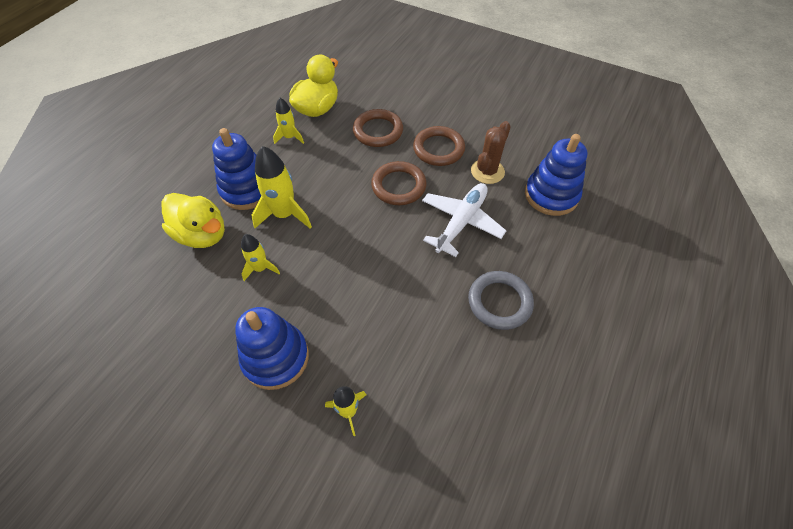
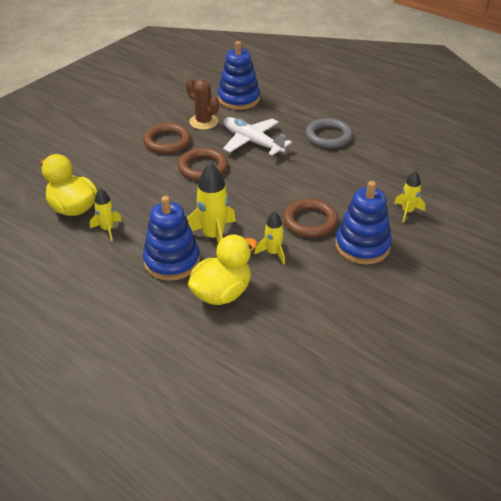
camera: 80 degrees left, 15 degrees down
(378, 131) = (127, 172): brown ring -> brown ring (310, 221)

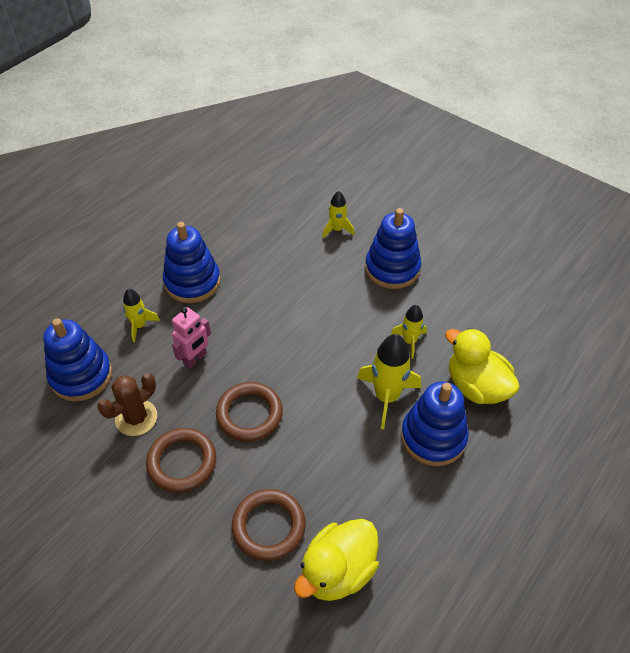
camera: 90 degrees left, 10 degrees up
(107, 229) = (381, 517): yellow rocket -> yellow rocket (139, 325)
(253, 142) = (195, 359): white plane -> pink robot
(310, 221) = (355, 308): brown ring -> brown ring (268, 526)
(328, 136) = (192, 282): grey ring -> blue stacking toy

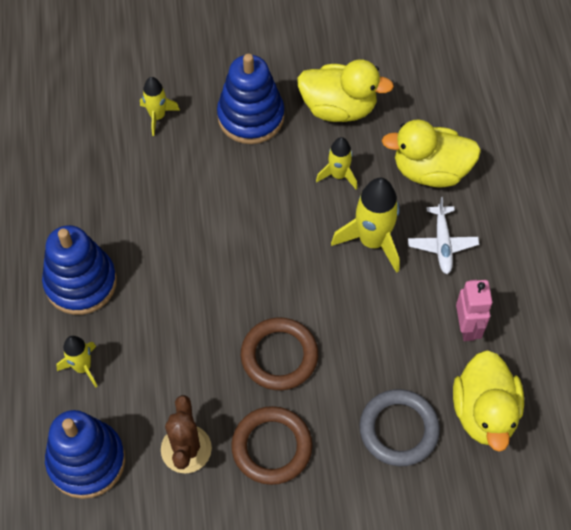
camera: 45 degrees left, 10 degrees up
(195, 359) = (174, 351): pink robot -> pink robot (467, 327)
(268, 526) = (398, 429): brown ring -> grey ring
(433, 437) = (442, 243): blue stacking toy -> white plane
(455, 303) = (339, 108): none -> yellow duck

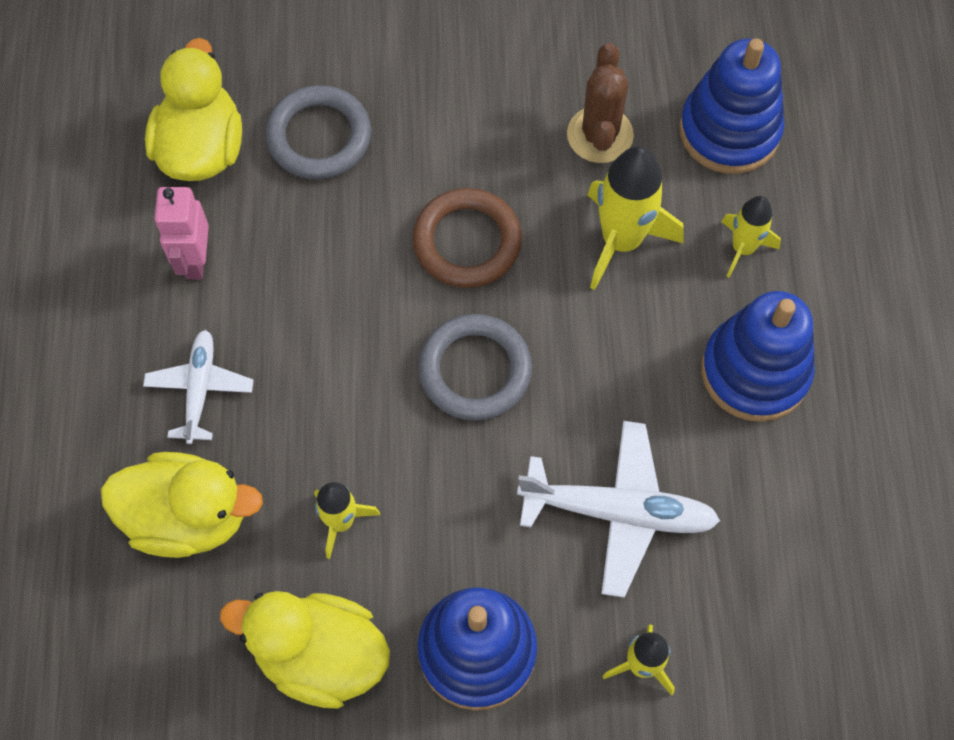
camera: 175 degrees left, 5 degrees up
(171, 193) = (617, 511): none -> white plane
(265, 269) = (475, 370): none -> grey ring
(272, 447) = (488, 129): brown ring -> none
(372, 241) = (306, 402): yellow rocket -> yellow rocket (622, 240)

